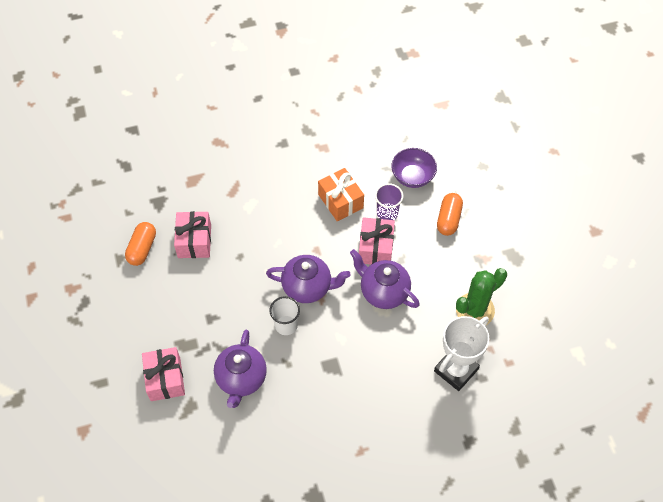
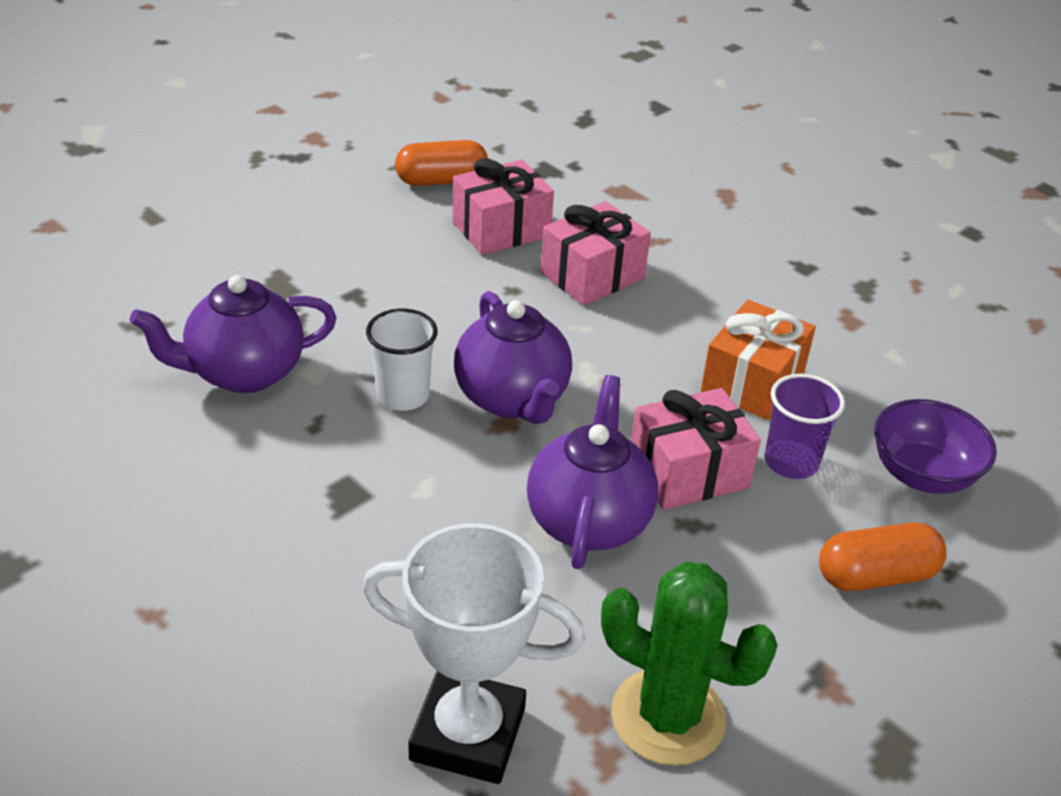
camera: 60 degrees right, 20 degrees down
(165, 379) = (194, 281): pink gift -> pink gift (592, 275)

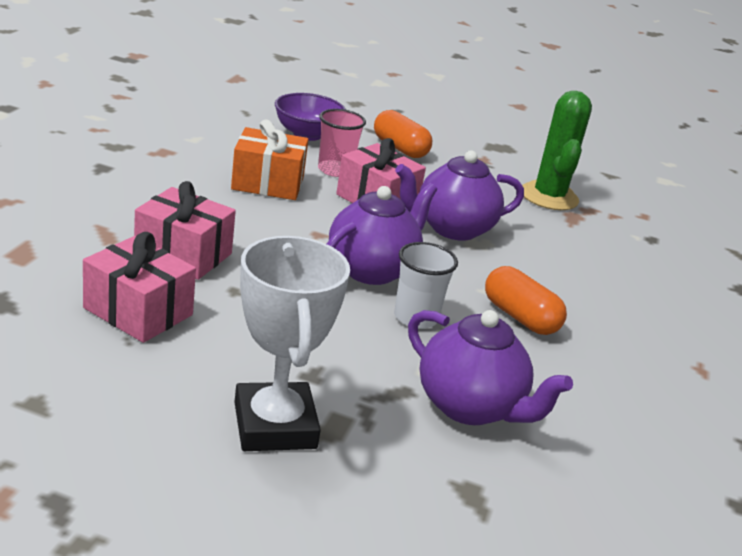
camera: 120 degrees left, 10 degrees down
(441, 181) = (60, 367): orange capsule -> orange capsule (520, 317)
(467, 734) = (625, 246): white trophy -> white trophy (275, 425)
(791, 462) = (335, 170): purple cup -> pink cup

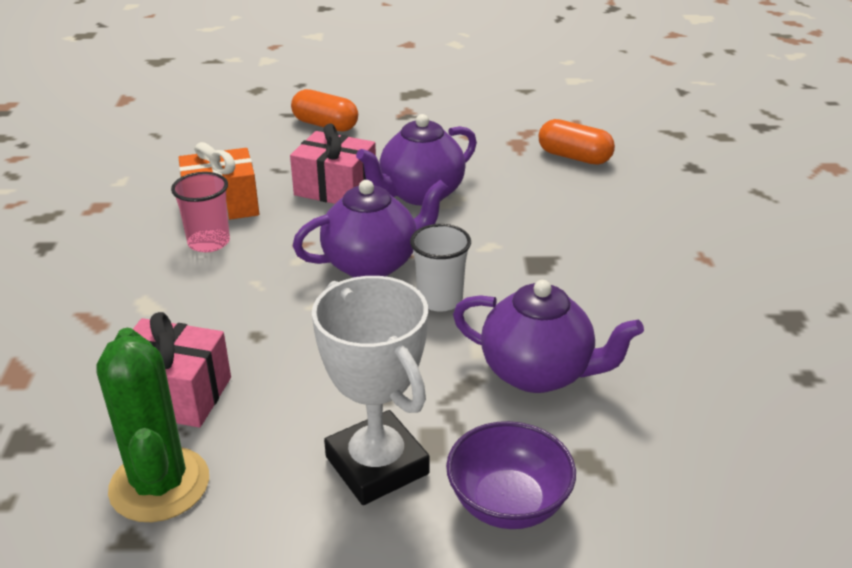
camera: 15 degrees left, 5 degrees up
(183, 254) = (183, 314): pink gift -> none
(307, 134) = (229, 139): purple bowl -> purple bowl (508, 503)
(335, 170) = (278, 169): pink cup -> pink cup (209, 242)
(372, 270) = (372, 264): purple teapot -> purple teapot turned 45 degrees clockwise
(520, 317) = (529, 264): orange capsule -> orange capsule (574, 157)
(549, 197) = (486, 130): green cactus -> green cactus (159, 484)

